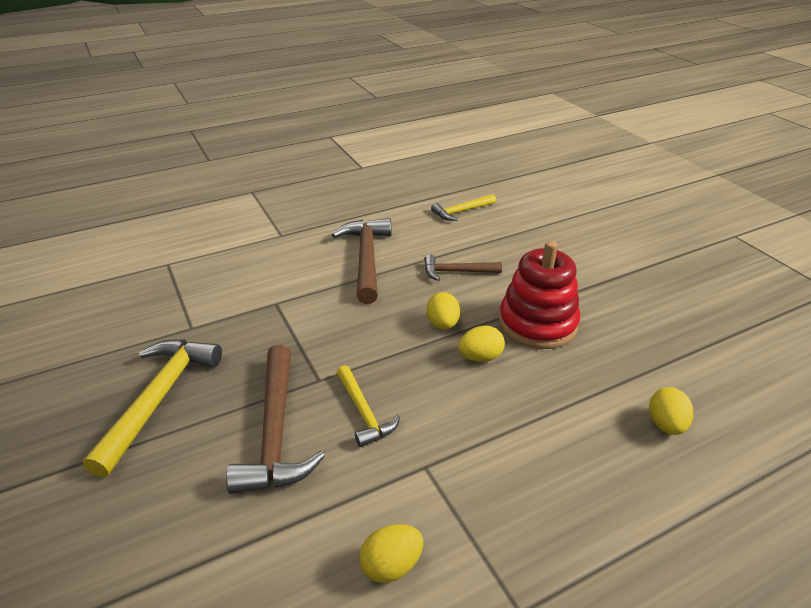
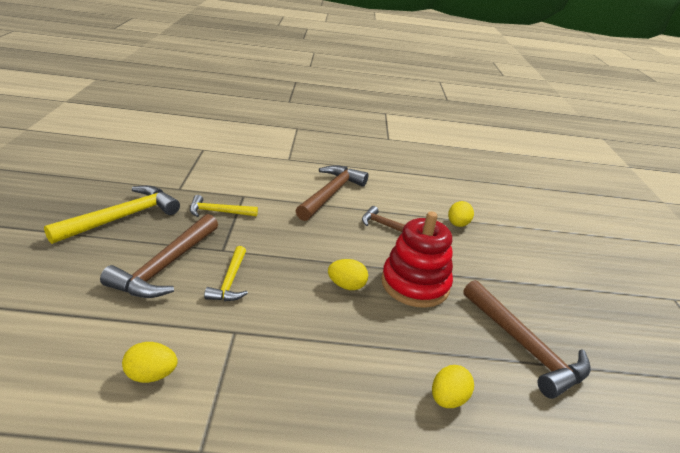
camera: 25 degrees right, 5 degrees down
(442, 324) = (341, 254): yellow egg -> yellow egg (457, 224)
(461, 211) = (434, 191): yellow hammer -> yellow hammer (218, 212)
(675, 339) = (524, 346): none -> brown hammer

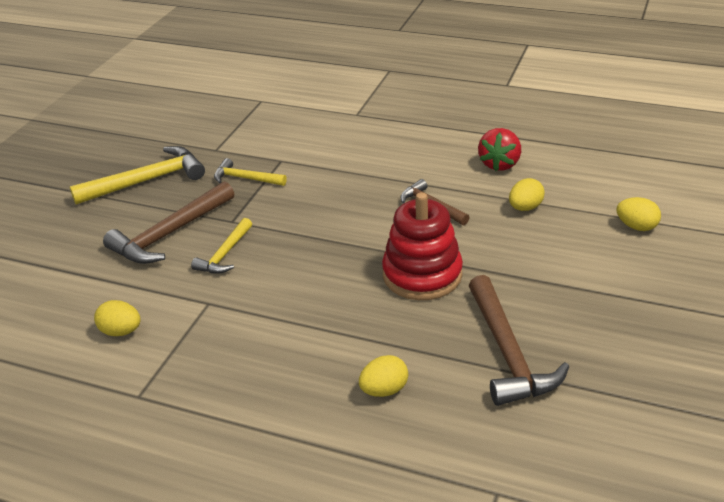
camera: 25 degrees right, 5 degrees up
(331, 194) = (384, 161): brown hammer -> none
(346, 286) = (343, 269): yellow egg -> yellow egg (636, 227)
(418, 193) = (499, 164): none -> red strawberry

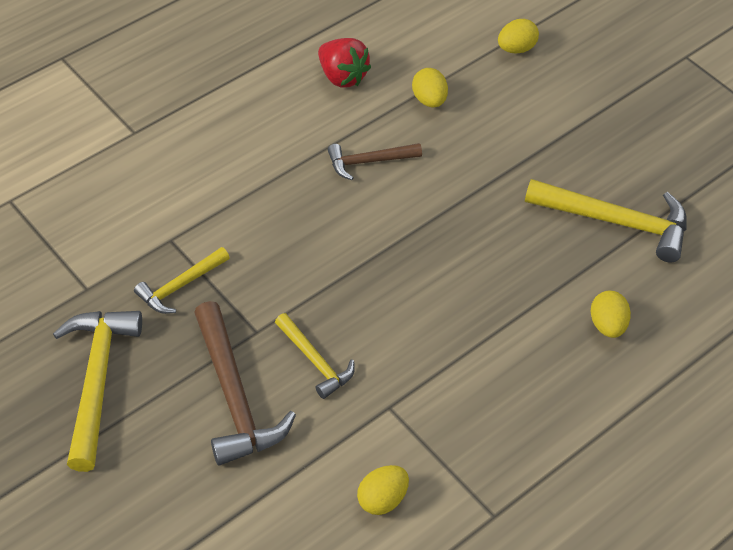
camera: 65 degrees left, 15 degrees up
(422, 275) = (472, 223): red stacking toy -> none
(508, 353) = (616, 222): brown hammer -> yellow hammer

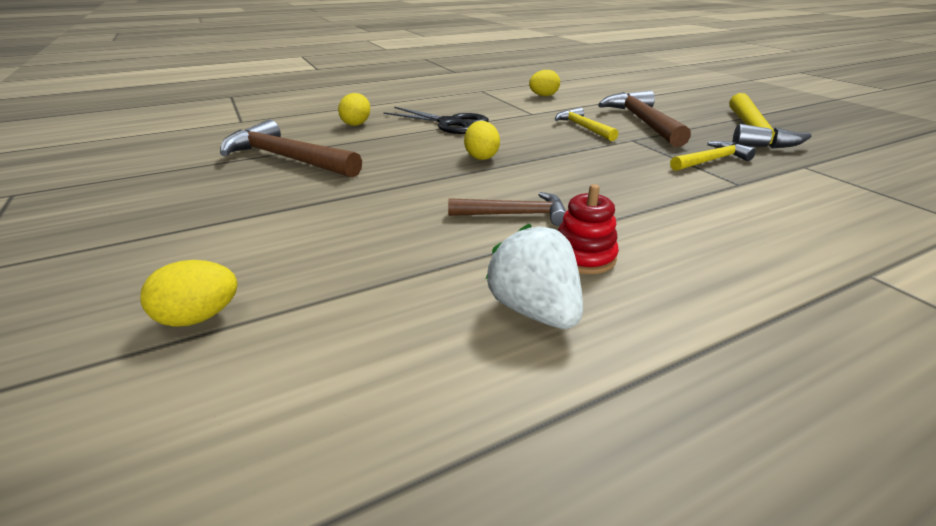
camera: 165 degrees left, 20 degrees down
(315, 122) = (583, 257): none -> red stacking toy
(342, 76) = (534, 310): red strawberry -> white strawberry
(429, 100) = (404, 263): yellow egg -> yellow egg (481, 157)
(490, 347) = (450, 123): none -> black scissors
(616, 222) = (287, 158): yellow hammer -> brown hammer

